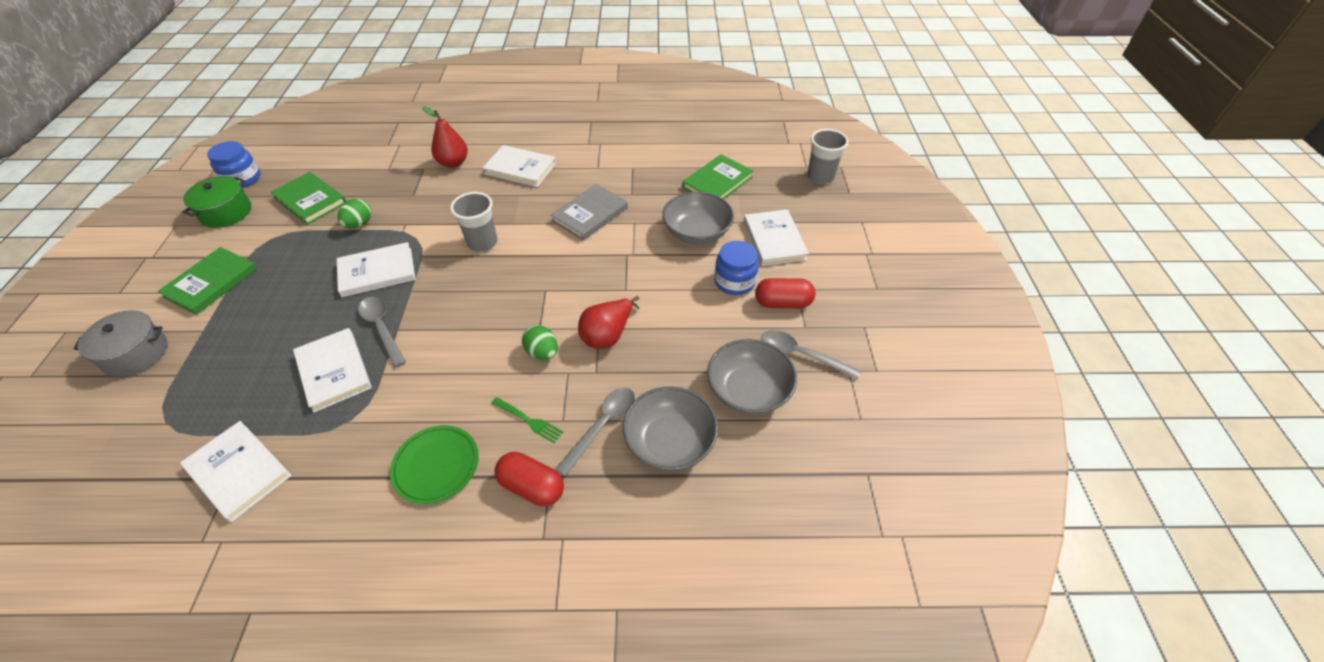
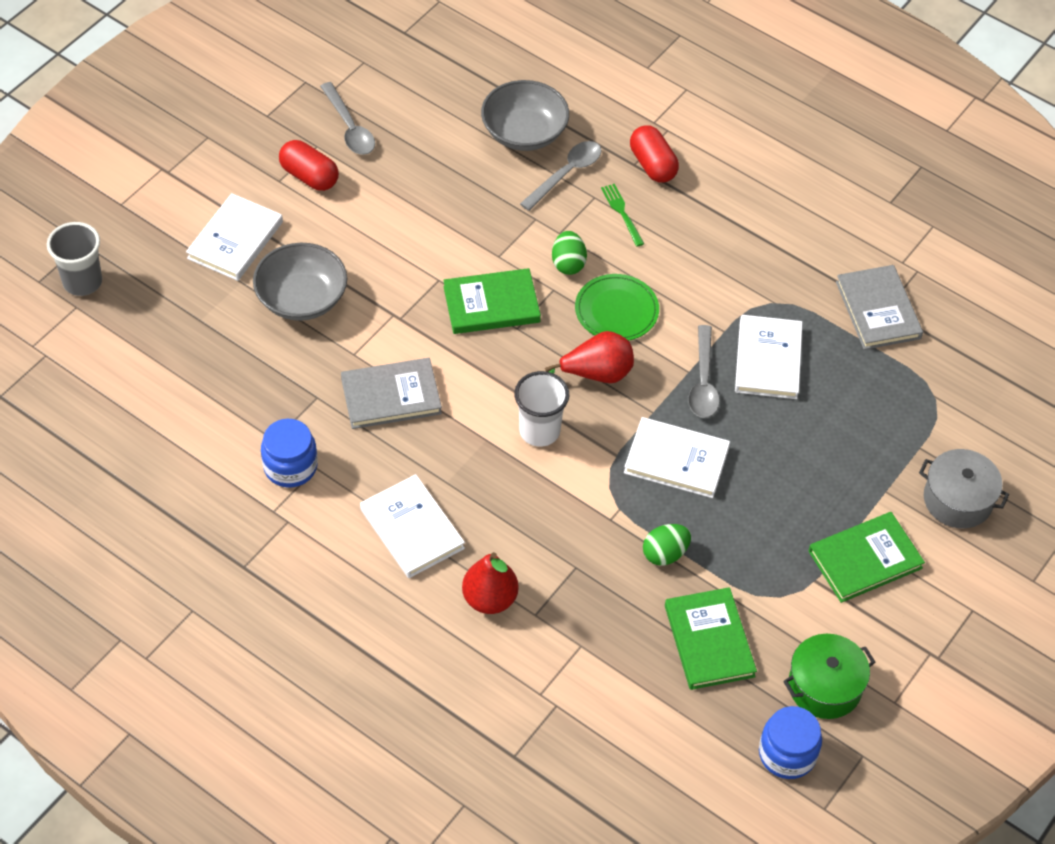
camera: 145 degrees left, 5 degrees up
(238, 472) = (878, 310): white book -> grey book
(436, 465) = (717, 222): green plate -> green plate (616, 310)
(482, 243) = (539, 431): grey cup -> white cup
(602, 426) = (566, 174): grey spoon -> grey spoon turned 150 degrees clockwise
(608, 335) = (496, 244): red pear -> red pear (596, 374)
(717, 182) = (203, 350): green book -> green book (491, 304)
(734, 281) = (327, 222): blue jar -> blue jar (290, 466)
(748, 391) = (425, 129): grey bowl -> none

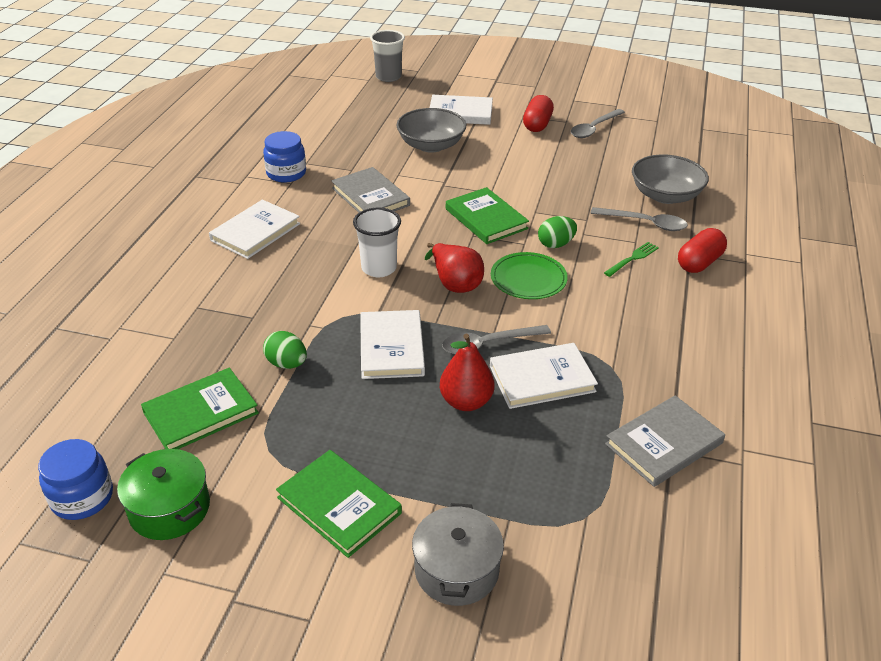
camera: 70 degrees right, 15 degrees down
(489, 599) = (204, 281): red pear -> red pear (466, 401)

